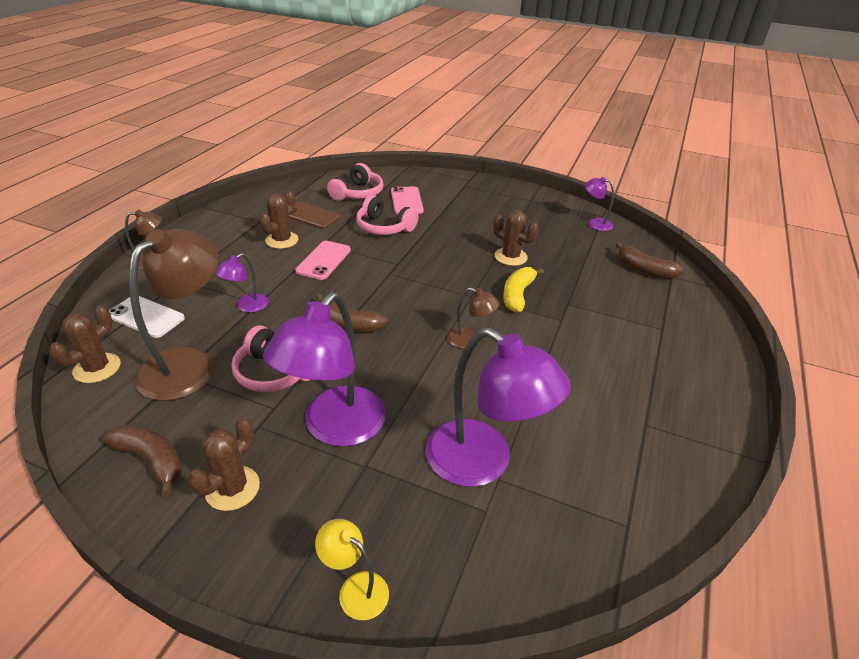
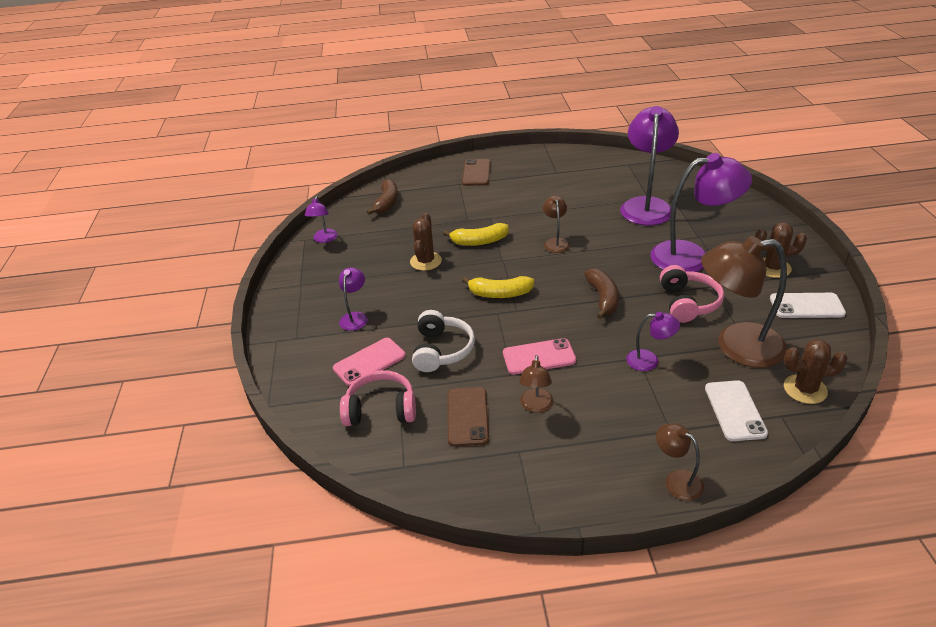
camera: 115 degrees left, 0 degrees up
(151, 460) = (806, 306): brown banana -> white phone
(282, 240) = (536, 406): brown cactus -> brown lamp
(355, 588) = (755, 211): yellow lamp -> none
(384, 227) = (441, 350): pink headphones -> white headphones
(421, 274) = (500, 294): none -> yellow banana
(464, 208) = (355, 317): none -> purple lamp
(685, 352) = (476, 173): none -> brown phone

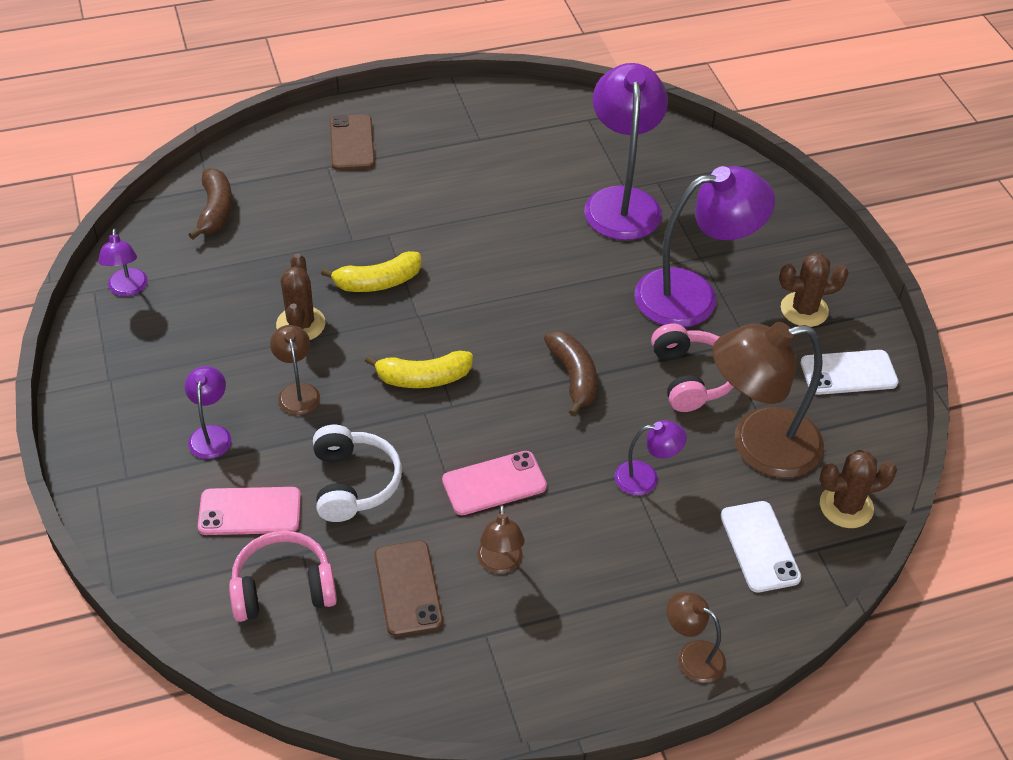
camera: 15 degrees left, 10 degrees up
(369, 362) = (250, 511): pink phone -> pink phone turned 45 degrees clockwise
(555, 242) = (494, 278): brown lamp -> brown lamp (297, 392)

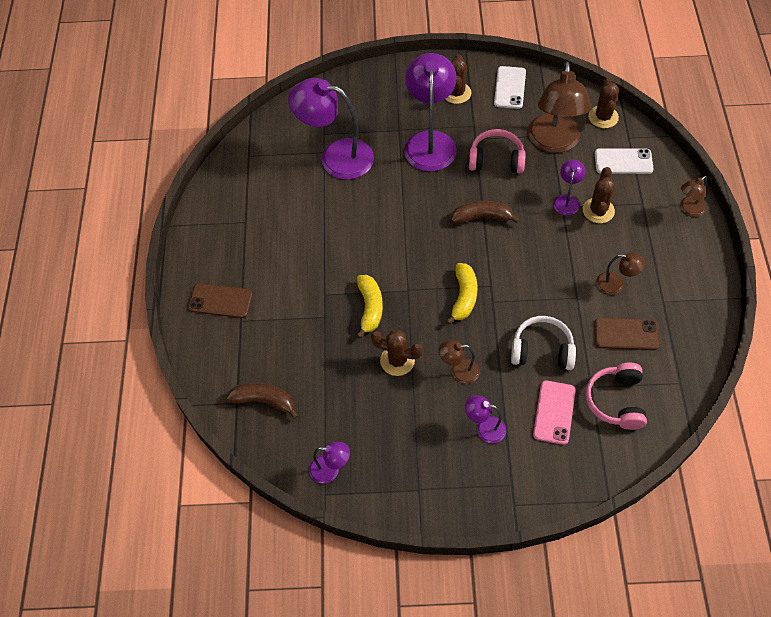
camera: 70 degrees left, 10 degrees up
(494, 483) = (556, 275): pink phone -> none
(640, 523) = (598, 210): none -> brown cactus

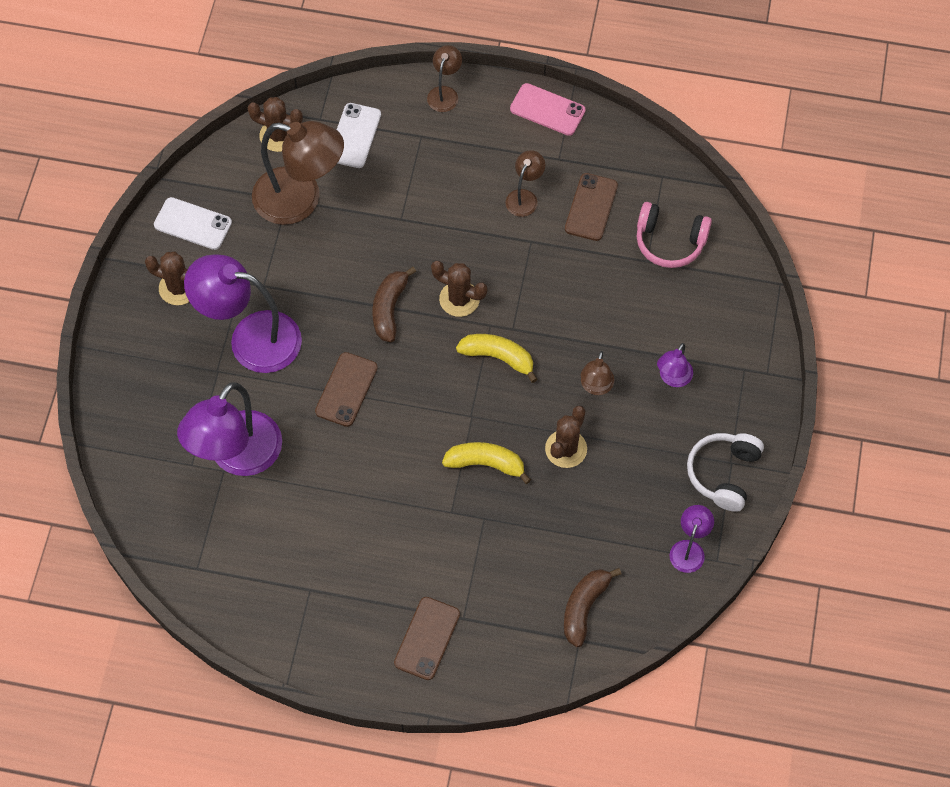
camera: 80 degrees left, 5 degrees up
(406, 206) = (346, 389): none -> brown phone
(496, 160) = (306, 270): pink headphones -> none
(542, 350) = (590, 295): white headphones -> white headphones (724, 474)
(554, 412) = (669, 305): pink phone -> pink phone (547, 110)
(566, 200) = (393, 211): purple lamp -> none
(598, 210) = (418, 183): brown cactus -> brown cactus (459, 299)
(689, 209) = (445, 93): brown lamp -> brown lamp turned 135 degrees counterclockwise

